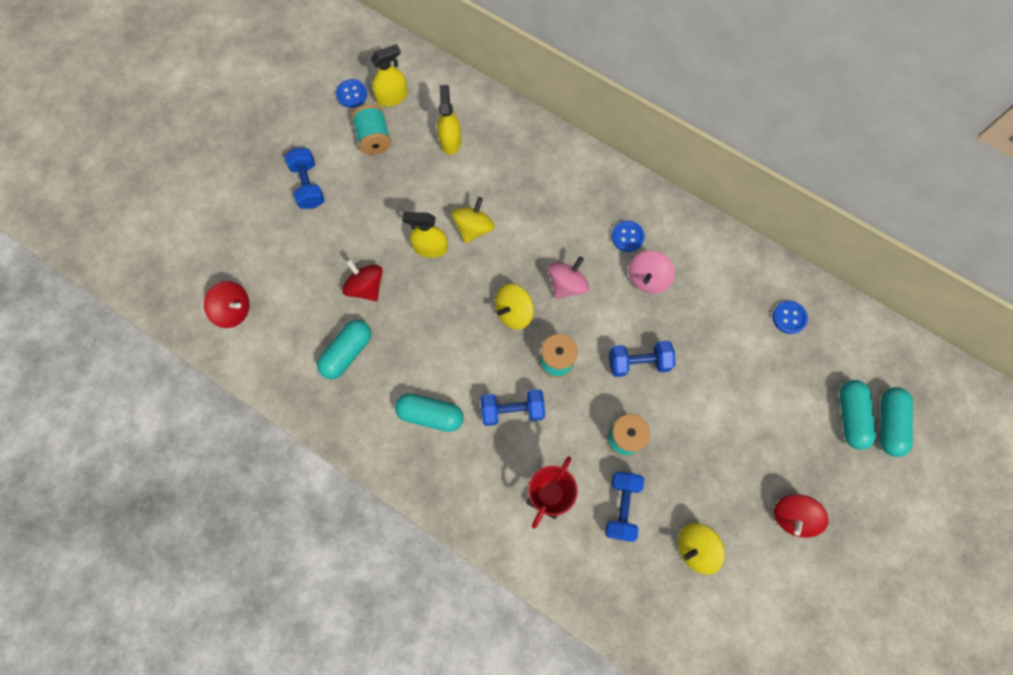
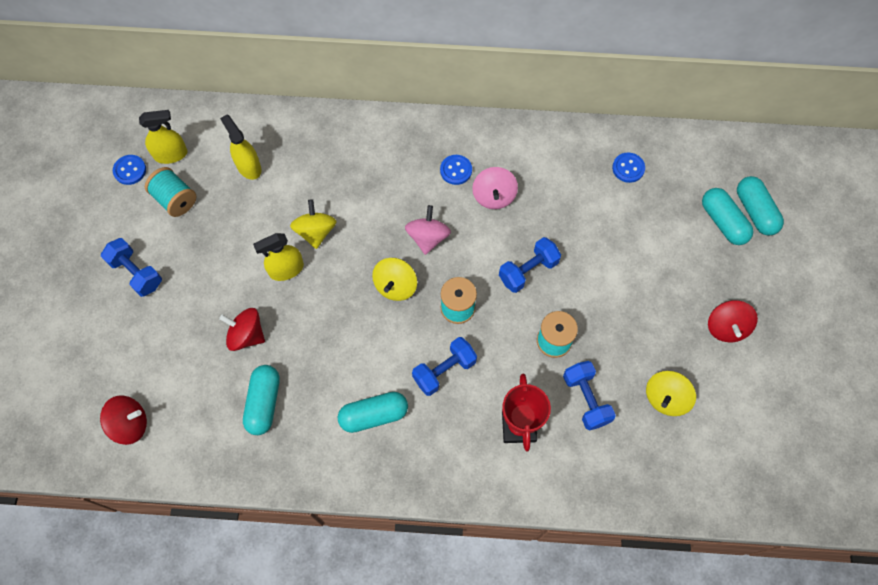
camera: 30 degrees left, 5 degrees down
(392, 97) = (171, 154): yellow spray bottle -> yellow spray bottle turned 45 degrees clockwise

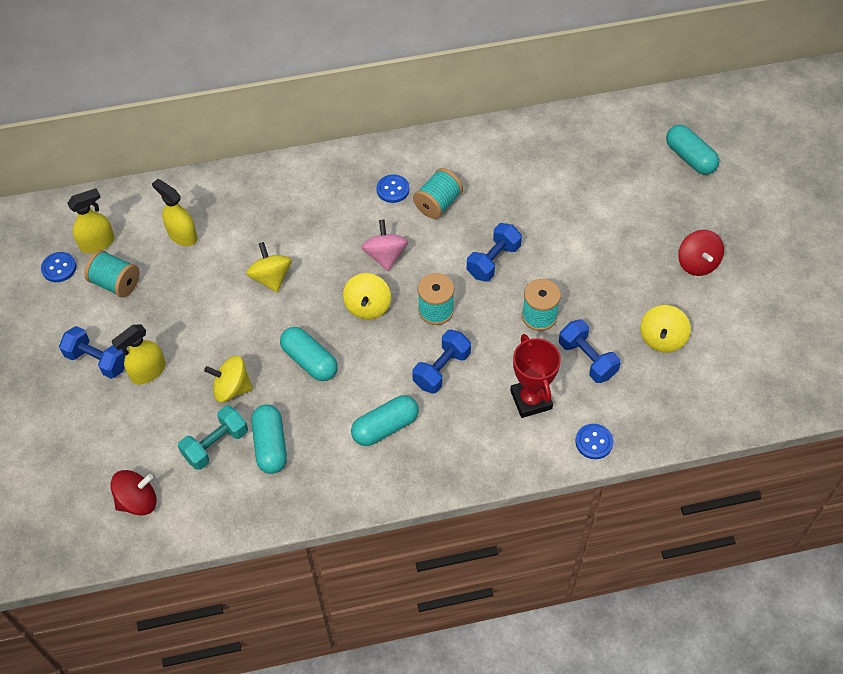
camera: 15 degrees left, 10 degrees down
(215, 388) = (216, 445): none -> turquoise dumbbell
(246, 335) = (232, 388): red spinning top -> yellow spinning top
(286, 269) = (252, 319): yellow spray bottle -> yellow spray bottle (148, 371)
(494, 196) = (438, 203): pink spinning top -> turquoise spool
(628, 168) = (558, 149): blue button -> blue button (594, 442)
(723, 222) = (663, 174): turquoise capsule -> turquoise capsule (310, 361)

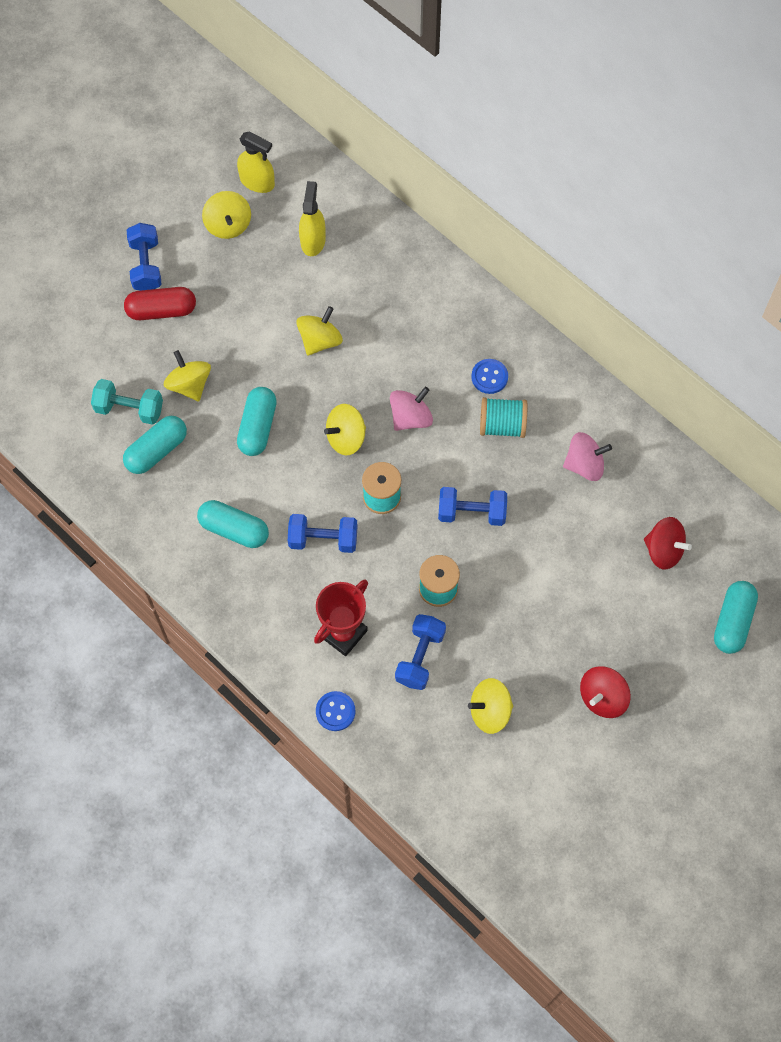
camera: 55 degrees right, 10 degrees up
(59, 268) = (212, 172): blue button -> none
(116, 283) = (228, 225): turquoise spool -> yellow spinning top
(138, 501) = (42, 386): red spinning top -> red spinning top (663, 550)
(148, 371) = (161, 310): yellow spray bottle -> red capsule
(508, 173) = (584, 465): none -> pink spinning top

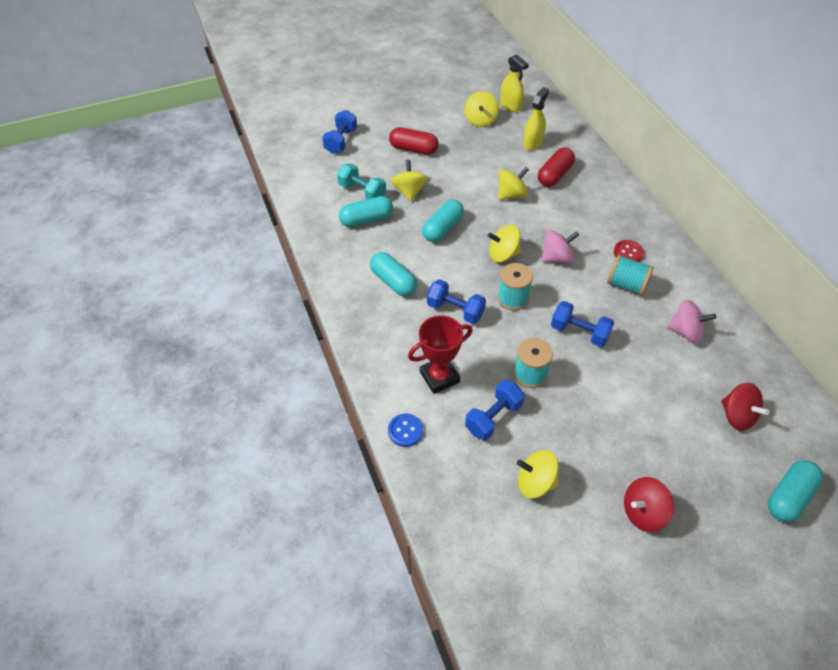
camera: 25 degrees right, 15 degrees down
(146, 265) = (417, 125): blue dumbbell -> blue dumbbell (341, 141)
(361, 286) = (554, 175): none -> red capsule
(489, 377) = (628, 252): blue button -> red button

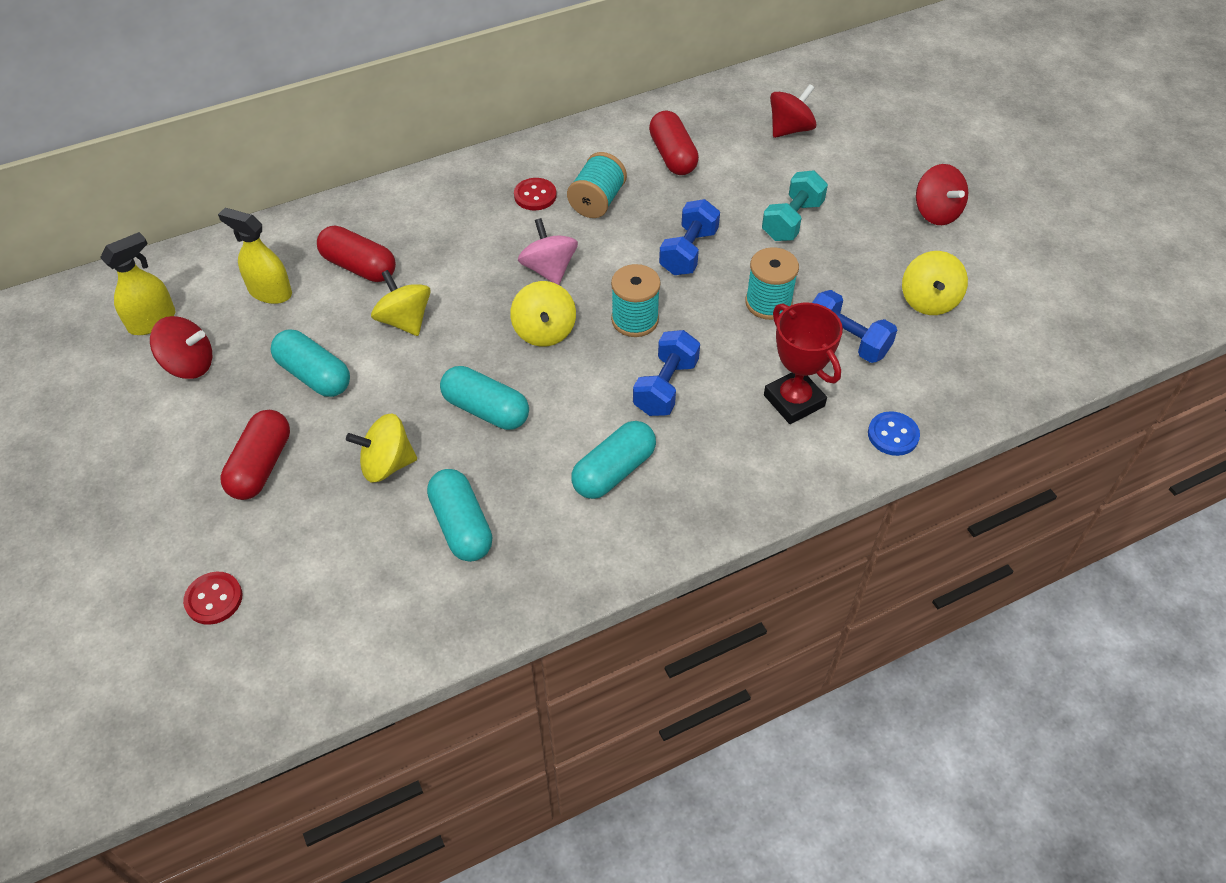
camera: 95 degrees left, 0 degrees up
(341, 141) = (214, 599): blue dumbbell -> red button
(362, 192) = (383, 541): turquoise dumbbell -> turquoise dumbbell (792, 220)
(480, 120) = (189, 365): yellow spinning top -> red spinning top
(685, 332) = (672, 156): pink spinning top -> red capsule
(789, 496) = (881, 107): turquoise capsule -> turquoise capsule (314, 375)

